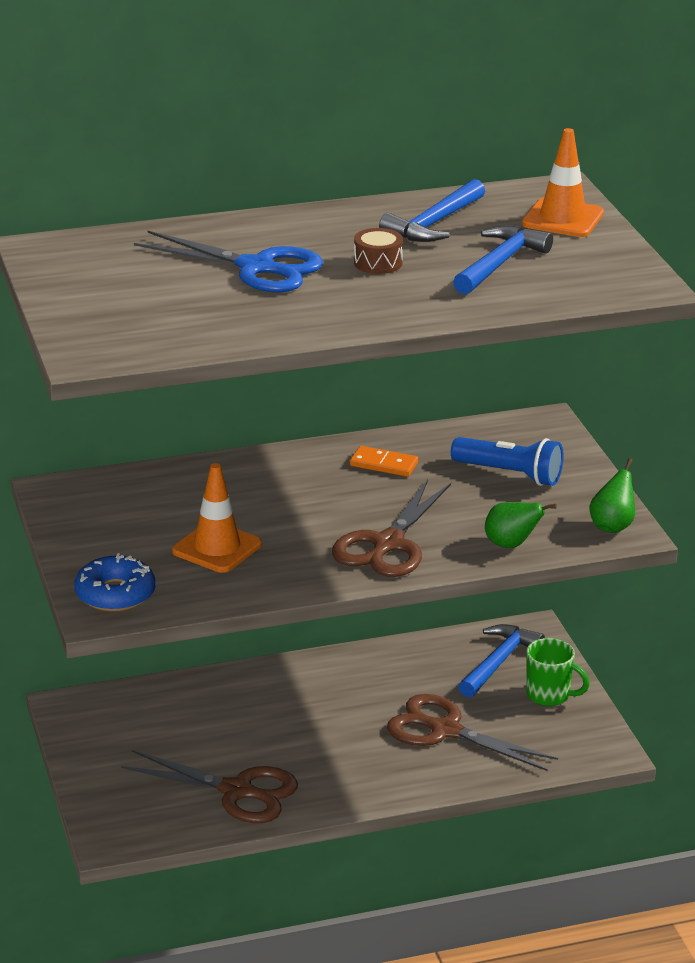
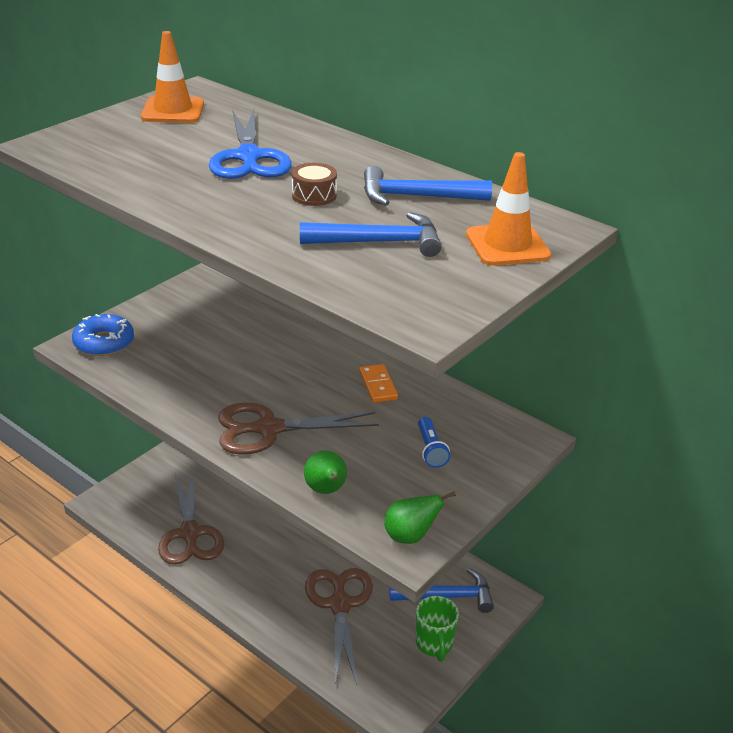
camera: 55 degrees right, 5 degrees up
(217, 548) = (195, 359): orange traffic cone -> orange traffic cone (173, 110)
(510, 474) = (431, 450): blue flashlight -> blue flashlight, size x0.63

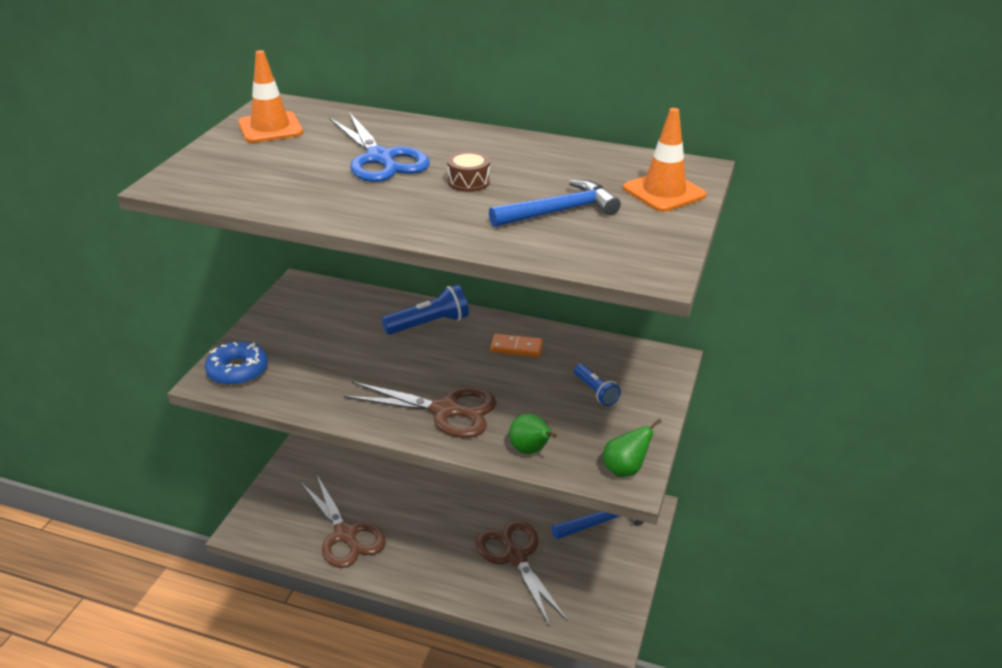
camera: 20 degrees left, 0 degrees up
(268, 429) = (445, 410): brown scissors -> brown scissors turned 135 degrees counterclockwise
(306, 341) = (429, 324): none -> blue flashlight
(378, 385) = (516, 347): orange domino -> orange domino turned 45 degrees counterclockwise
(416, 197) = (556, 166): blue hammer -> none
(434, 644) = (612, 565): green mug -> none

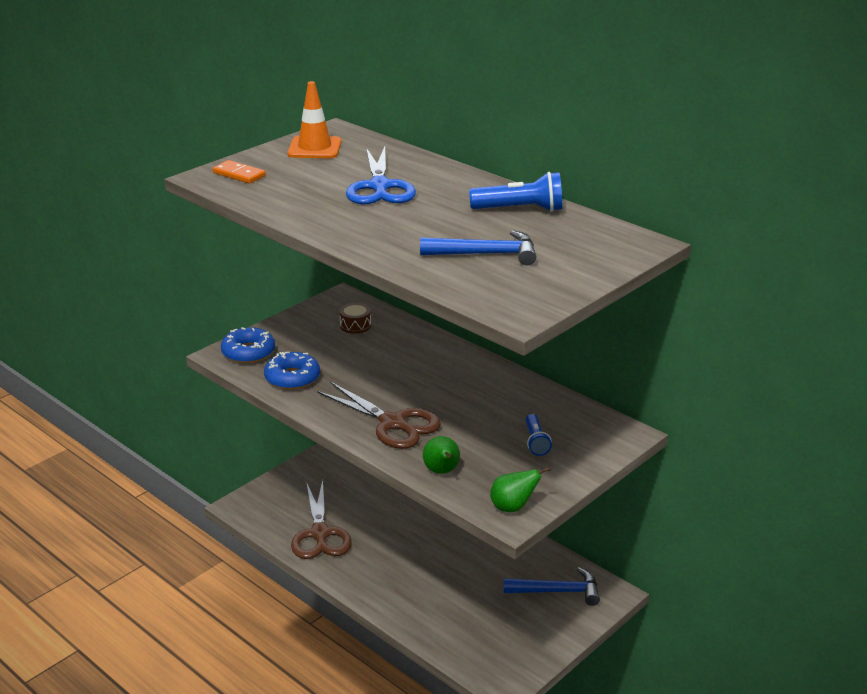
camera: 25 degrees right, 5 degrees down
(305, 388) = (292, 378): none -> blue donut
(429, 324) = (429, 353): blue flashlight -> blue flashlight (520, 209)
(468, 181) = (434, 217): brown drum -> brown drum (355, 325)
(515, 556) = (457, 595): brown scissors -> none
(516, 347) = (492, 390): orange domino -> orange domino (239, 174)
(664, 192) = (593, 257): orange traffic cone -> none

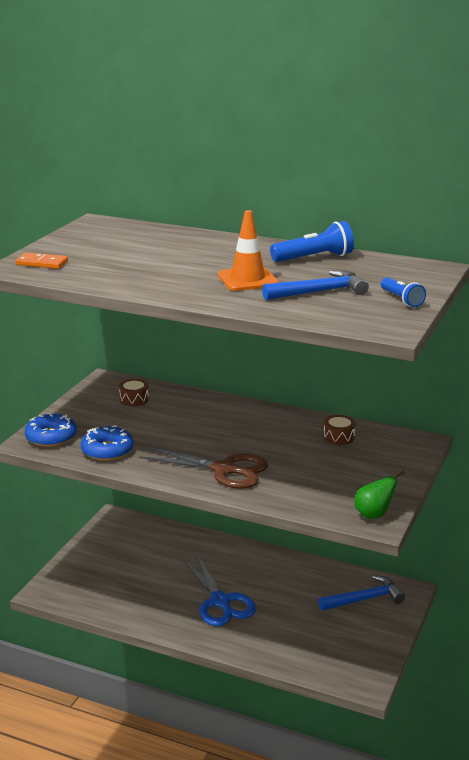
camera: 20 degrees left, 5 degrees down
(314, 148) = (92, 236): orange traffic cone -> orange traffic cone (247, 279)
(320, 534) = (133, 599): brown scissors -> none
(380, 187) = (179, 257): blue scissors -> blue scissors (220, 602)
(442, 471) = (294, 499): green pear -> none
(536, 442) = (354, 461): blue flashlight -> blue flashlight (401, 300)
(539, 410) = (339, 437): none -> brown drum

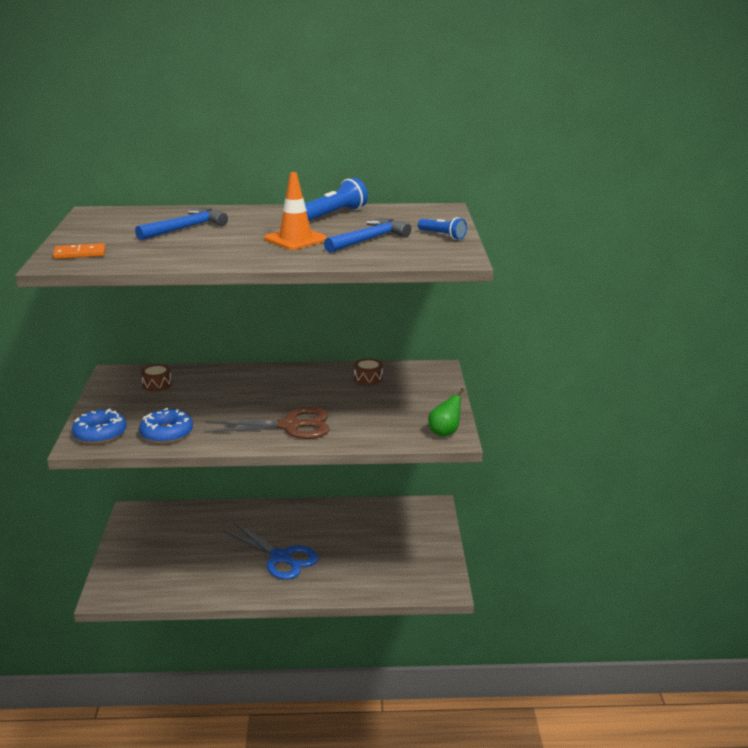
camera: 25 degrees left, 0 degrees up
(364, 599) = (403, 522): blue hammer -> blue hammer (185, 228)

